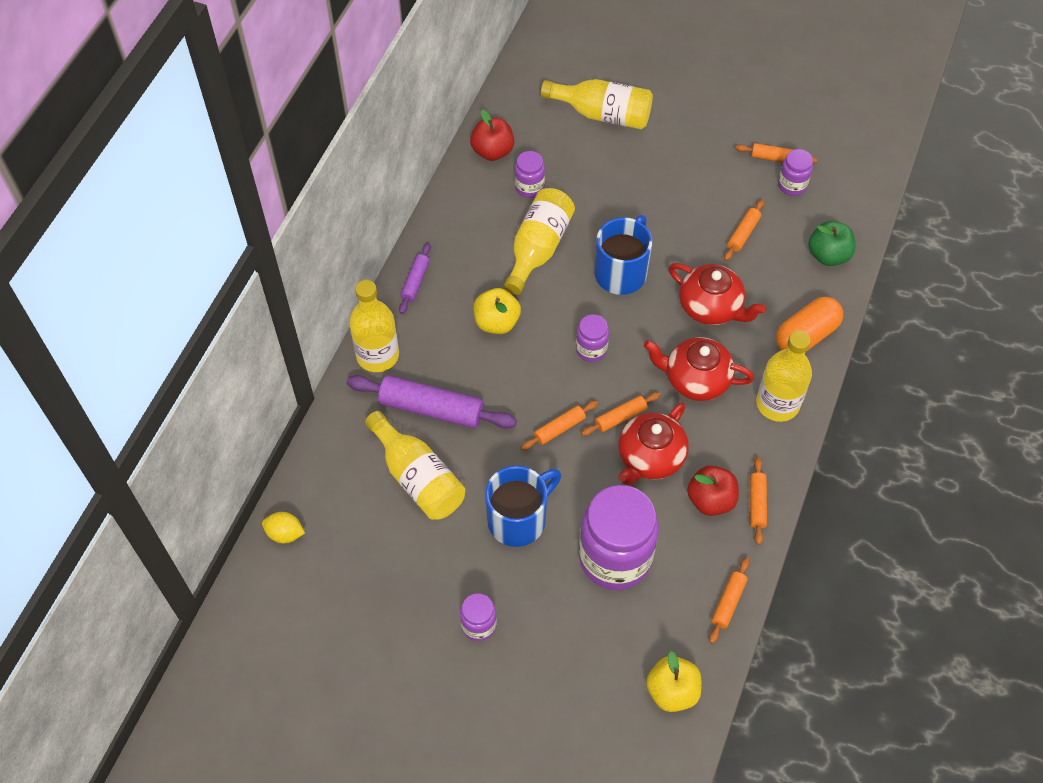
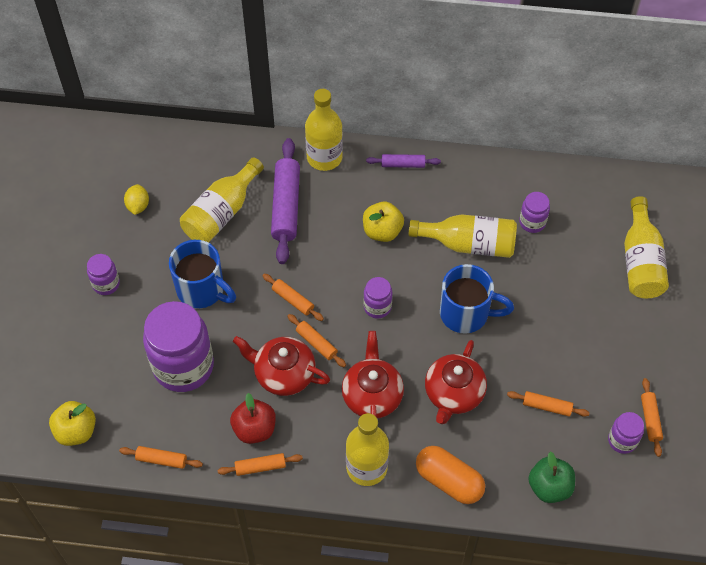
camera: 75 degrees right, 0 degrees up
(285, 533) = (154, 142): yellow lemon -> yellow lemon (138, 206)
(492, 151) = (561, 185): red apple -> none

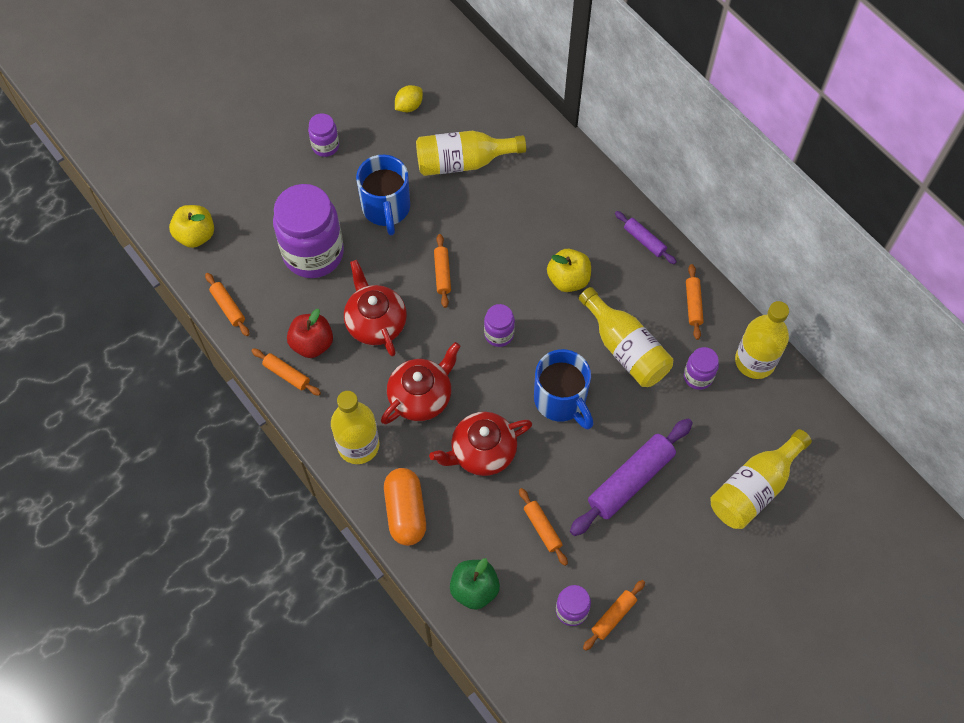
camera: 45 degrees right, 5 degrees up
(286, 206) = (516, 197): purple rolling pin -> purple rolling pin (630, 480)
(316, 343) = (424, 321): orange rolling pin -> orange rolling pin (693, 304)
(324, 157) = (588, 183): yellow bottle -> yellow bottle (755, 361)

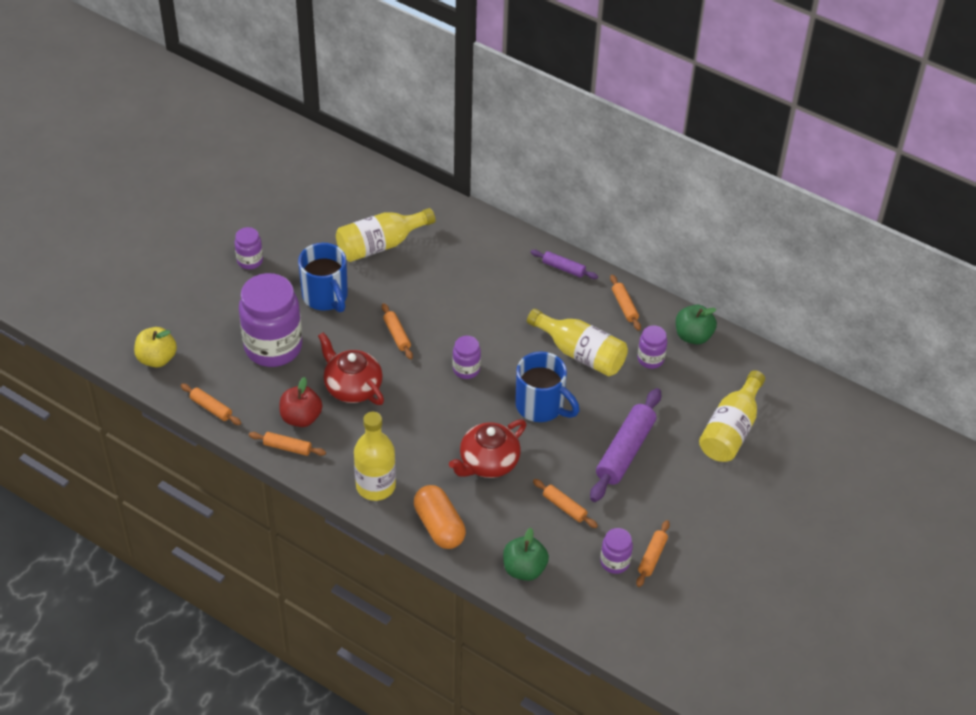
camera: 20 degrees left, 15 degrees down
(409, 106) = (314, 213): yellow lemon -> none
(421, 396) = (417, 434): red teapot -> none
(568, 279) = (510, 313): yellow apple -> none
(755, 361) = (693, 336): yellow bottle -> green apple

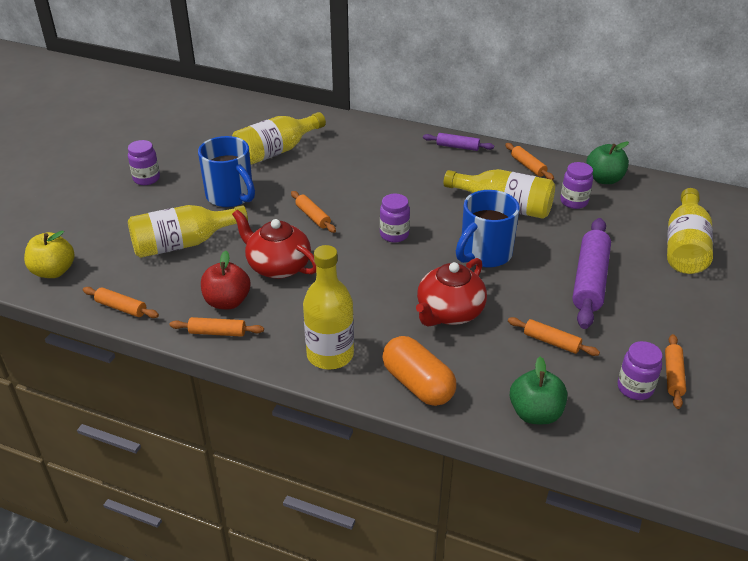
camera: 10 degrees left, 10 degrees down
(273, 347) = (183, 244): purple jar -> yellow bottle
(541, 406) = (484, 254): blue mug -> blue mug turned 105 degrees clockwise

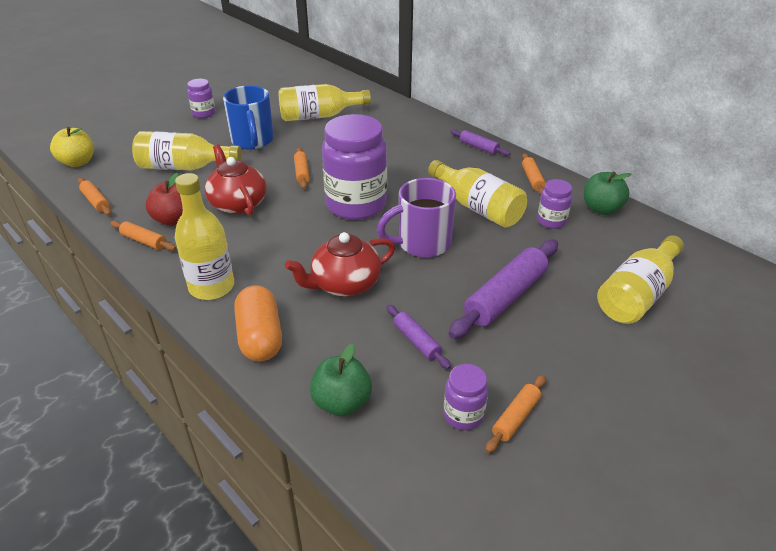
camera: 25 degrees right, 0 degrees up
(394, 235) = (356, 205): purple jar -> purple jar, size x2.13
(484, 254) = (422, 244): blue mug -> purple mug
(551, 342) = (416, 341): orange rolling pin -> purple rolling pin

